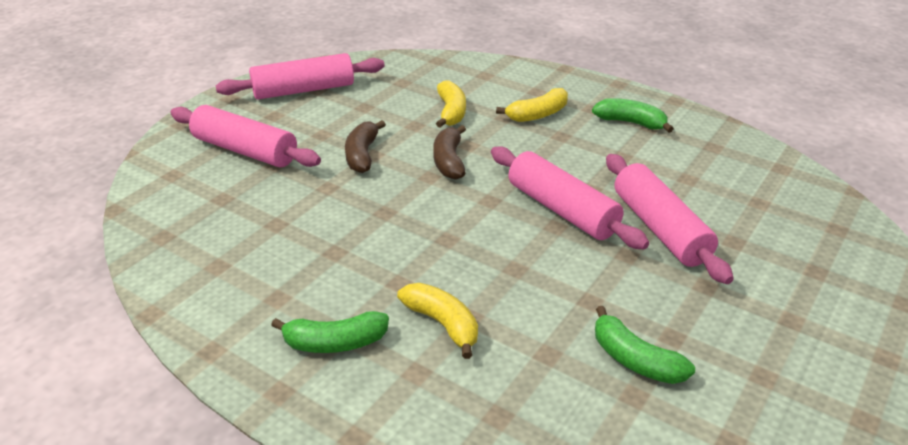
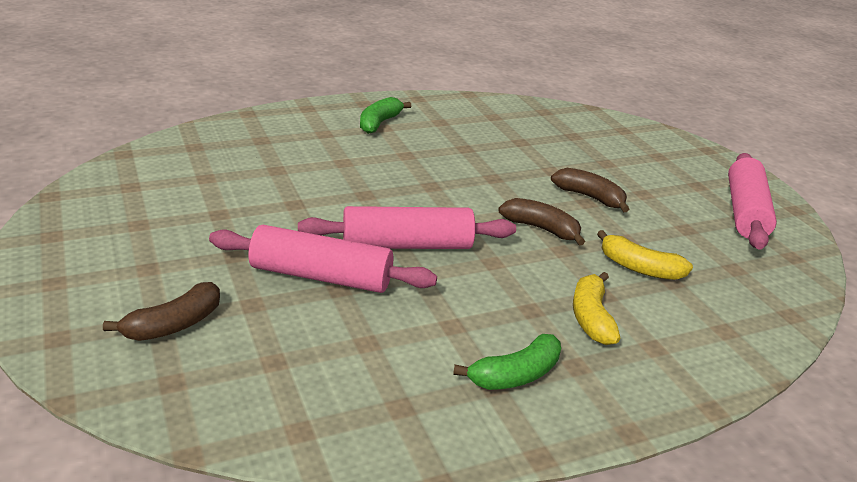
camera: 120 degrees right, 5 degrees down
(245, 150) = (639, 159): pink rolling pin -> none
(442, 324) = (349, 152): yellow banana -> none
(635, 360) = (226, 191): green banana -> none
(807, 261) = (174, 325): none -> brown banana

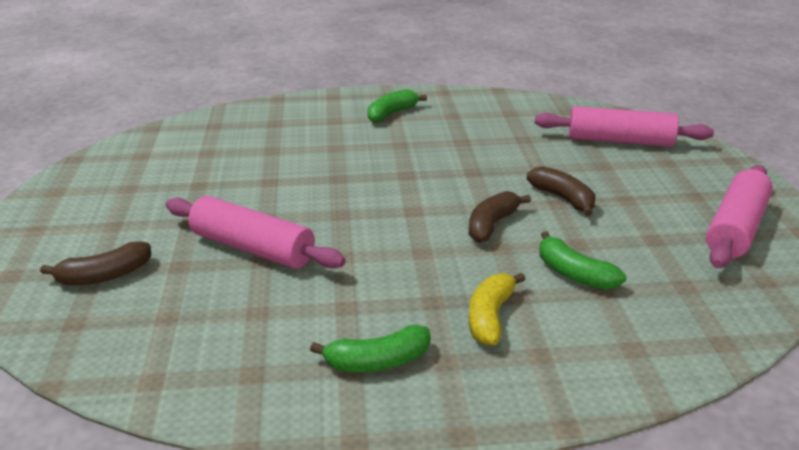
camera: 20 degrees right, 0 degrees up
(407, 245) = (348, 228): pink rolling pin -> pink rolling pin (619, 141)
(541, 229) = (491, 225): brown banana -> brown banana turned 105 degrees counterclockwise
(639, 268) = (574, 274): yellow banana -> green banana

